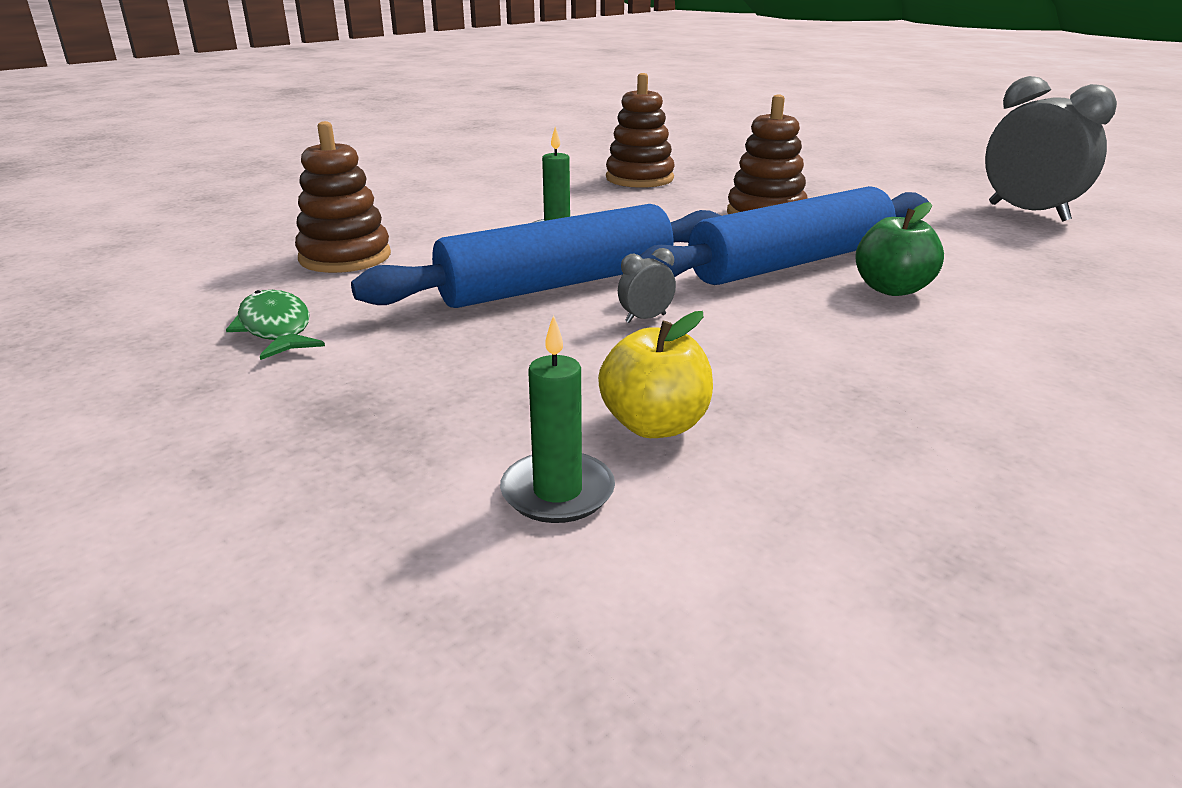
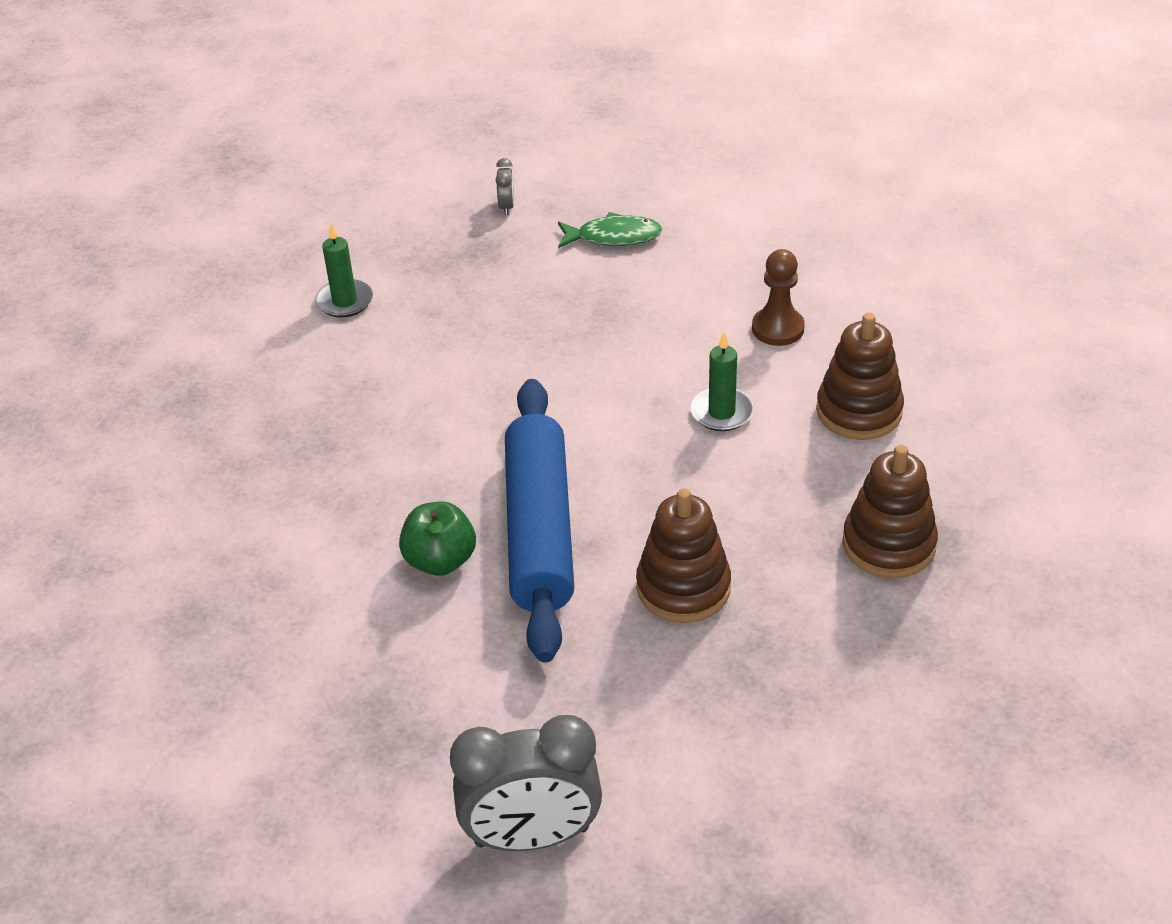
camera: 120 degrees right, 15 degrees up
(345, 257) = (739, 281): brown stacking toy -> brown stacking toy (859, 411)
(417, 233) = (778, 328): none -> brown pawn
(558, 284) = (595, 375): blue rolling pin -> none
(645, 318) = (500, 398): grey clock -> grey clock (507, 206)
(655, 425) = (369, 351): yellow apple -> none

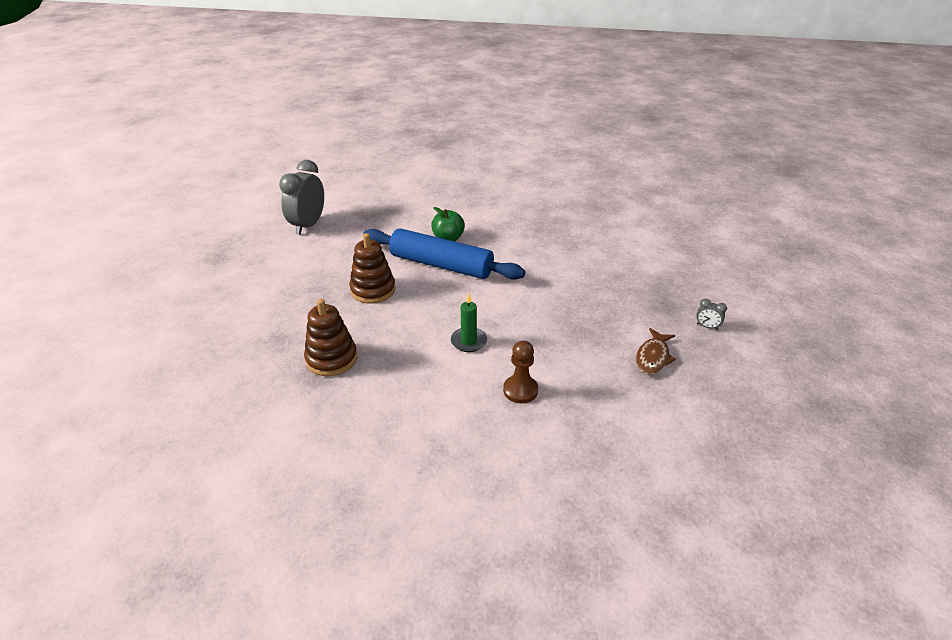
camera: 115 degrees right, 5 degrees down
(344, 301) = (642, 255): green candle -> none
(614, 237) = (653, 357): green fish -> brown fish
(859, 411) = (426, 392): brown stacking toy -> none

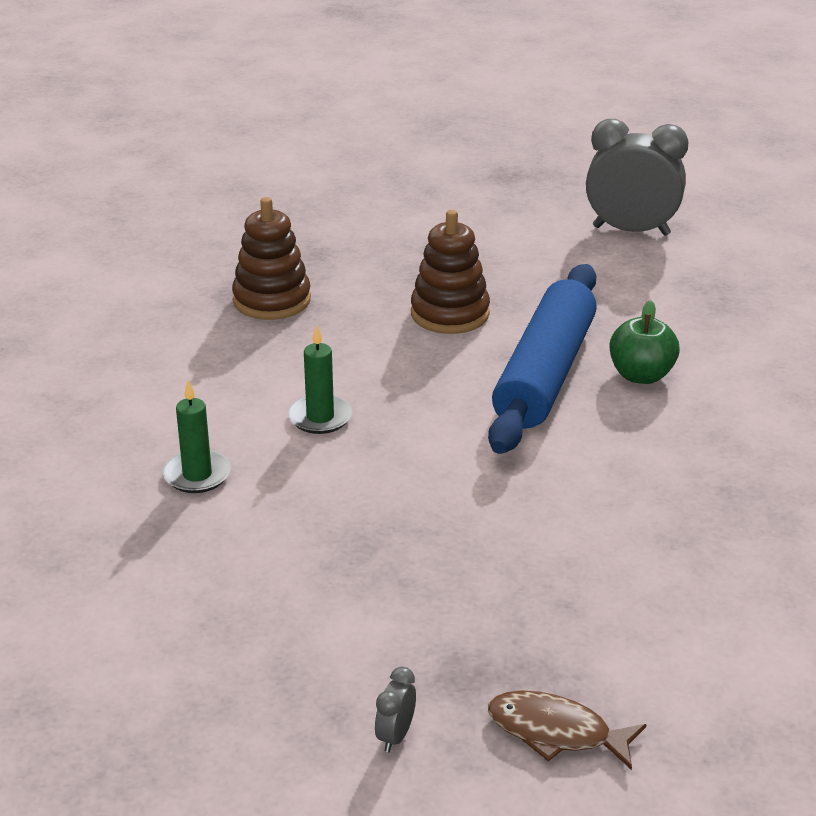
camera: 85 degrees right, 5 degrees down
(520, 390) = (197, 475): brown pawn -> green candle
(653, 357) = (285, 639): brown fish -> brown fish (556, 732)

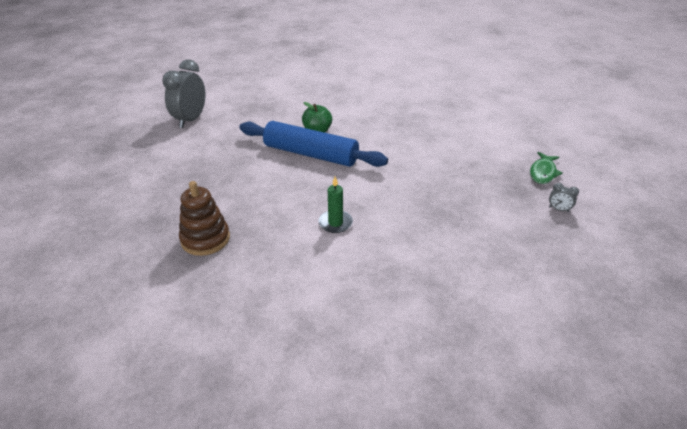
camera: 85 degrees left, 5 degrees up
(197, 475) = (385, 269): green candle -> none
(450, 314) = (247, 176): brown stacking toy -> none
(556, 732) = (543, 173): brown fish -> green fish

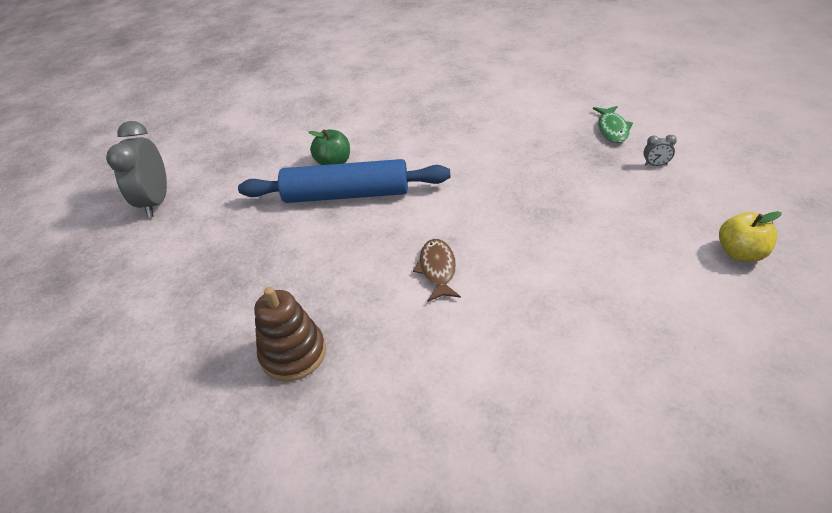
camera: 20 degrees left, 5 degrees up
(335, 223) = (437, 269): green candle -> brown fish
(579, 297) = (740, 253): none -> yellow apple

